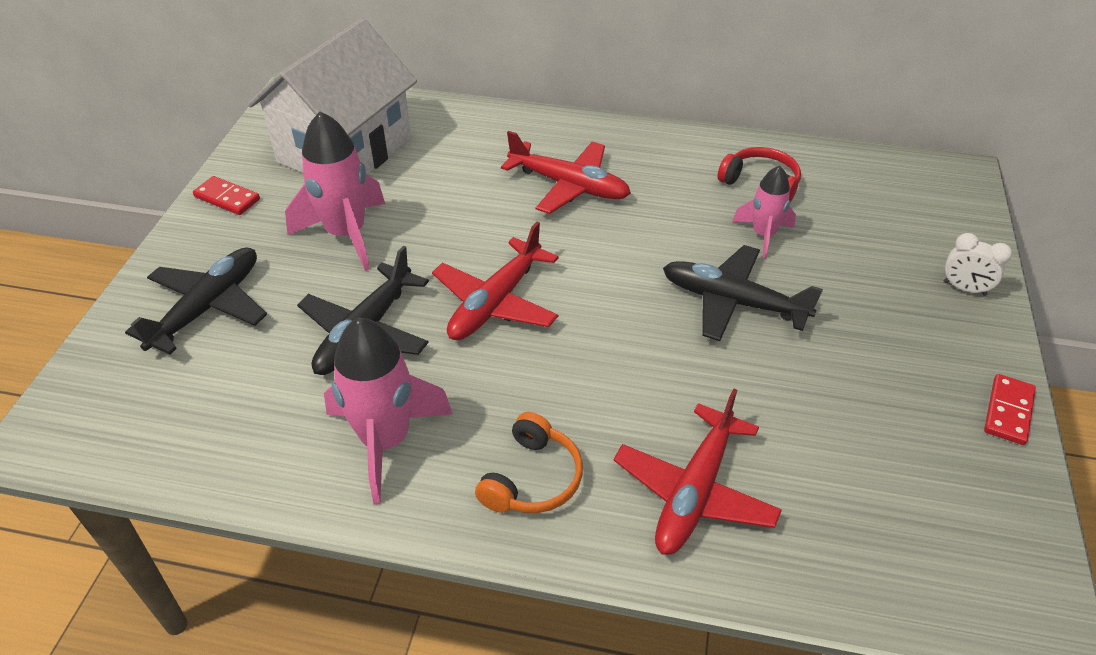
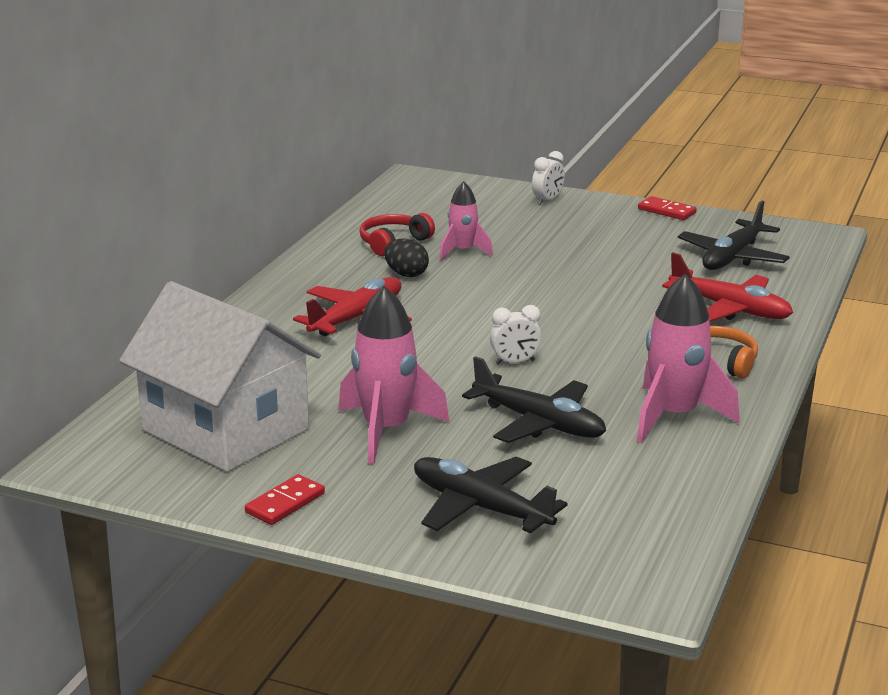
camera: 80 degrees left, 20 degrees down
(496, 302) = (515, 362): red plane -> white clock
(684, 203) = (406, 274): none -> black egg
(733, 302) = (541, 272): black plane -> black plane (732, 257)

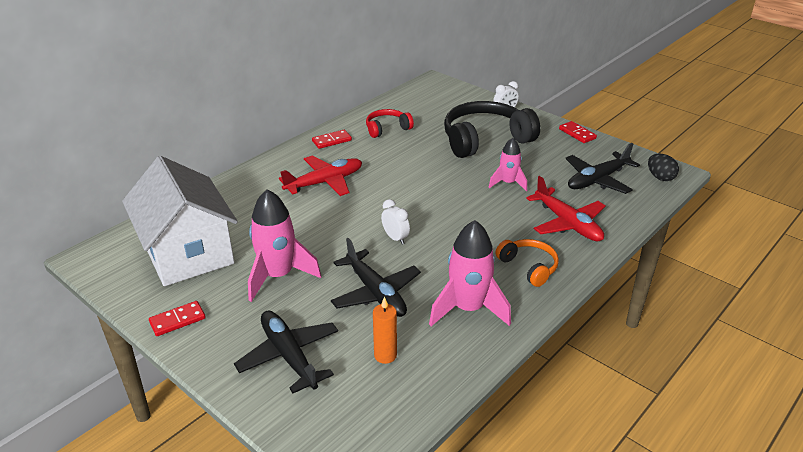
camera: 20 degrees right, 10 degrees up
(322, 269) = (331, 141): none -> red domino
(406, 274) = (378, 154): black egg -> black egg (660, 177)
(463, 251) = (424, 143): pink rocket -> pink rocket (508, 183)
(515, 362) = (395, 238): white clock -> white clock turned 135 degrees counterclockwise
(547, 235) = (485, 140): none -> black headphones
(607, 481) = (385, 355): none -> orange candle

